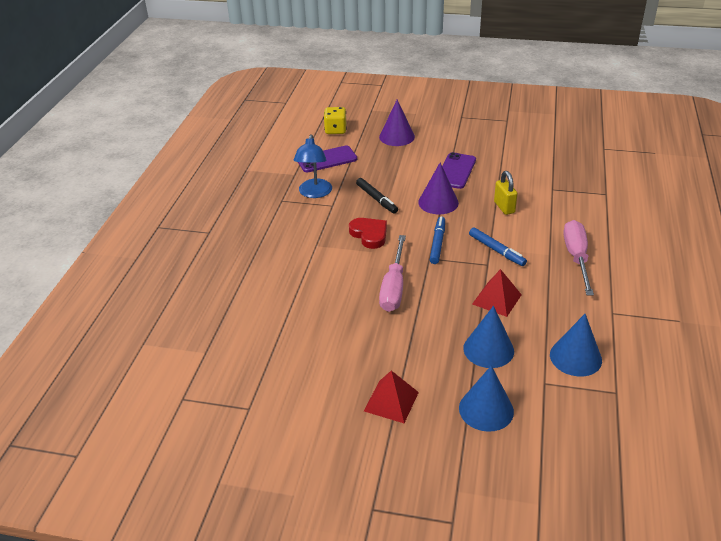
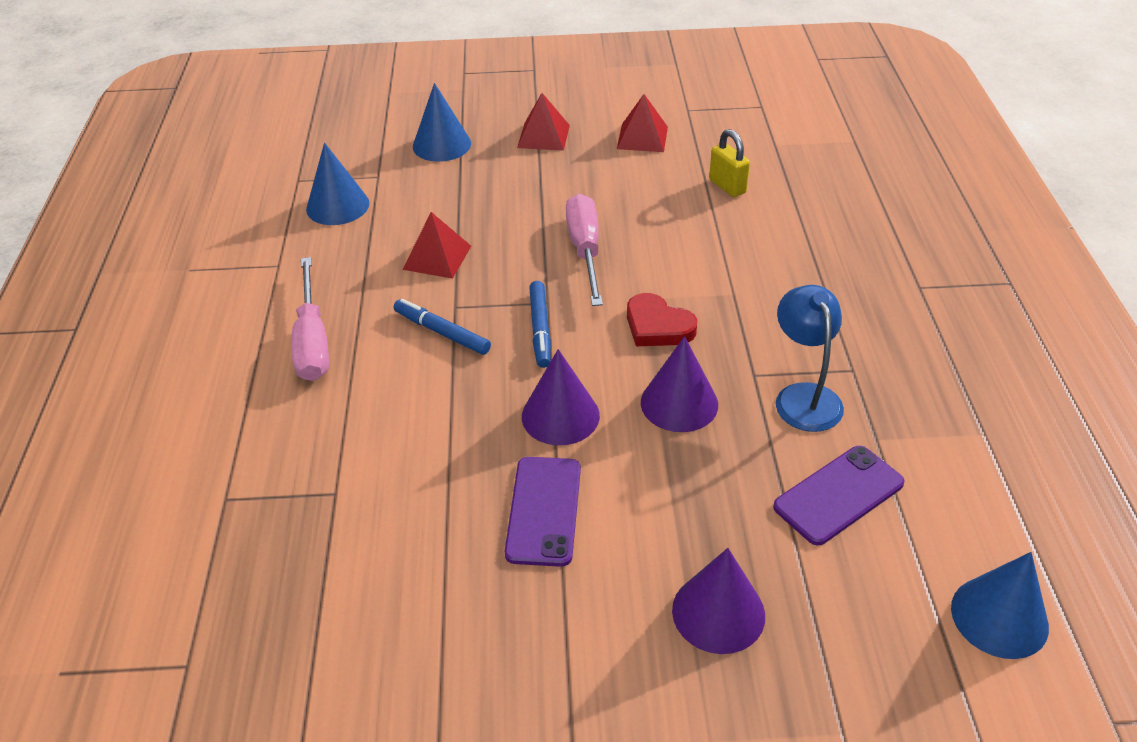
camera: 165 degrees right, 5 degrees up
(306, 382) = (642, 137): none -> red pyramid
(335, 130) = (885, 610): yellow dice -> none
(376, 199) = (679, 403): black marker -> purple cone
(488, 349) = (443, 198): blue cone -> blue cone (999, 617)
(504, 207) = (433, 426): yellow padlock -> yellow padlock (727, 186)

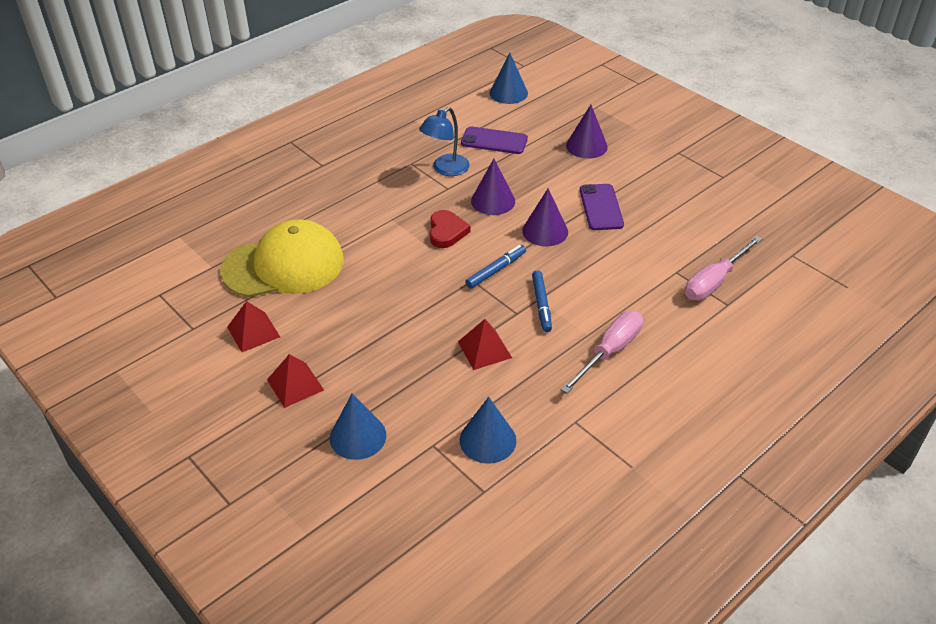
camera: 130 degrees left, 0 degrees up
(544, 510) = (601, 207): purple phone -> purple phone turned 60 degrees counterclockwise
(585, 250) = (410, 290): pink screwdriver -> pink screwdriver (714, 281)
(727, 186) = (284, 265): yellow padlock -> yellow cap

